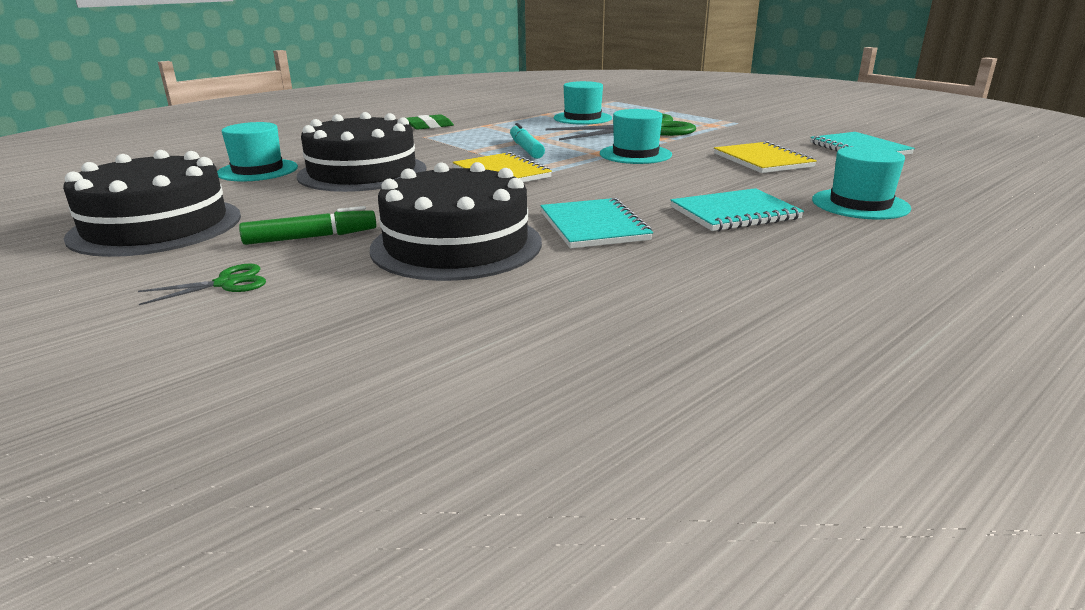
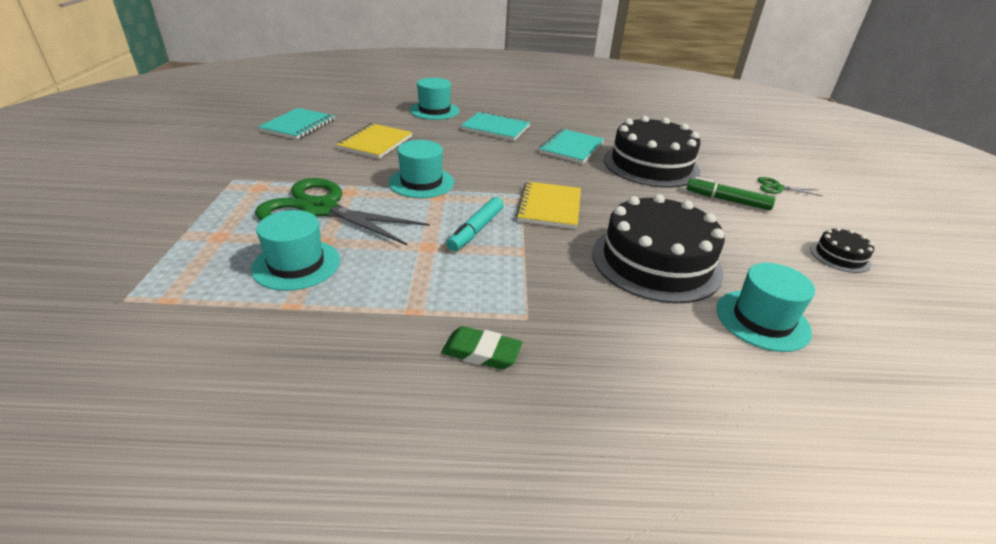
camera: 140 degrees left, 10 degrees up
(156, 226) = (840, 256): black cake -> black cake, size x0.45

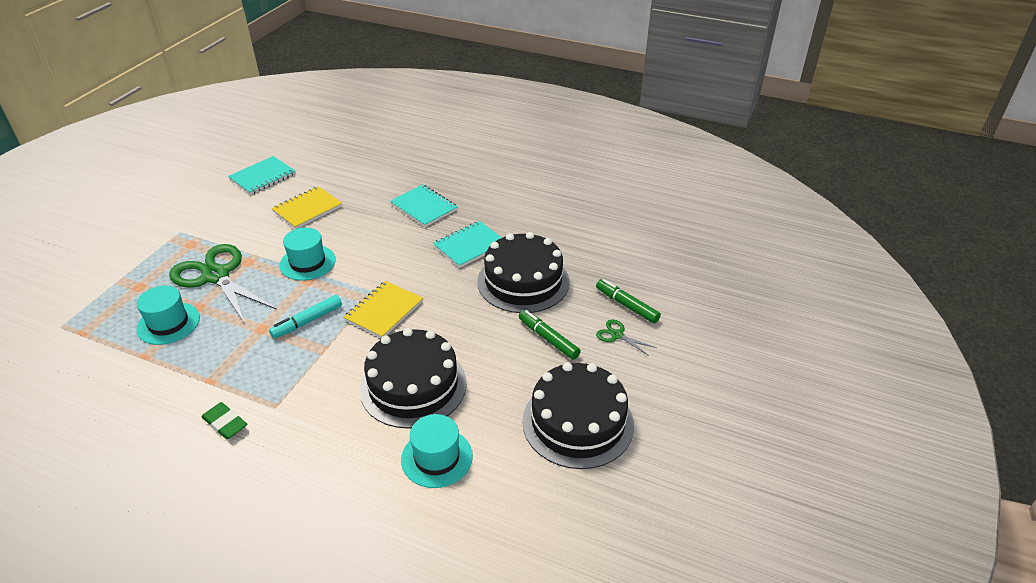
camera: 25 degrees right, 5 degrees up
(434, 110) = (389, 174): turquoise hat -> none
(755, 167) = (626, 305): none -> green marker
(840, 256) = (578, 422): black cake -> black cake, size x2.24

